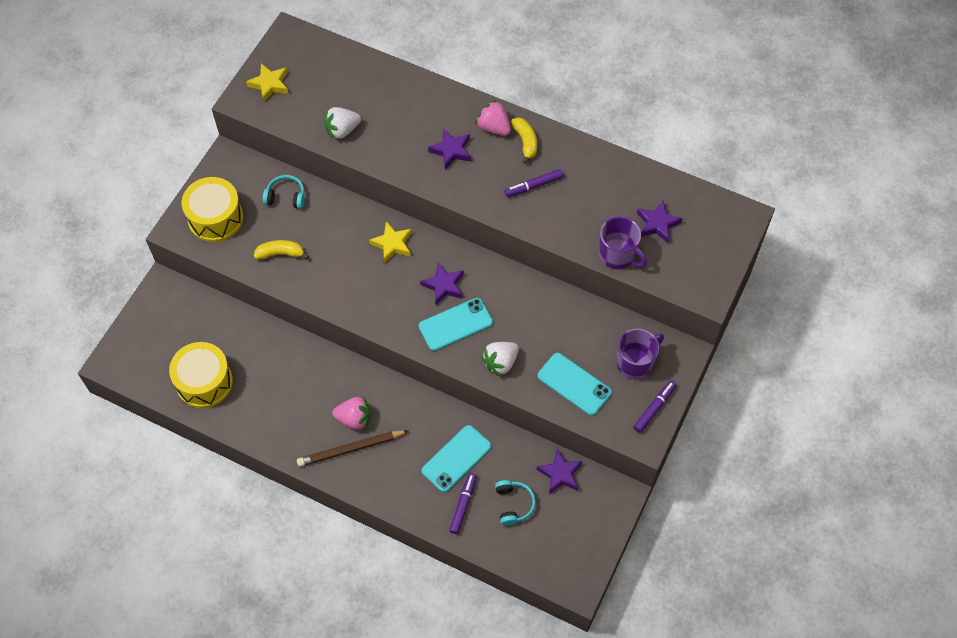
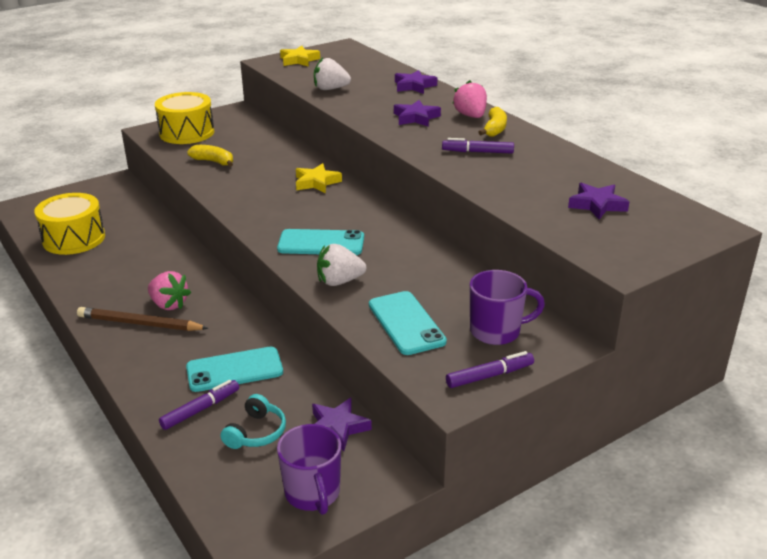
camera: 30 degrees right, 30 degrees down
(286, 196) = (256, 137): turquoise headphones -> none
(444, 286) = (337, 217): purple star -> purple star (414, 86)
(618, 255) = (530, 212): purple mug -> purple mug (313, 493)

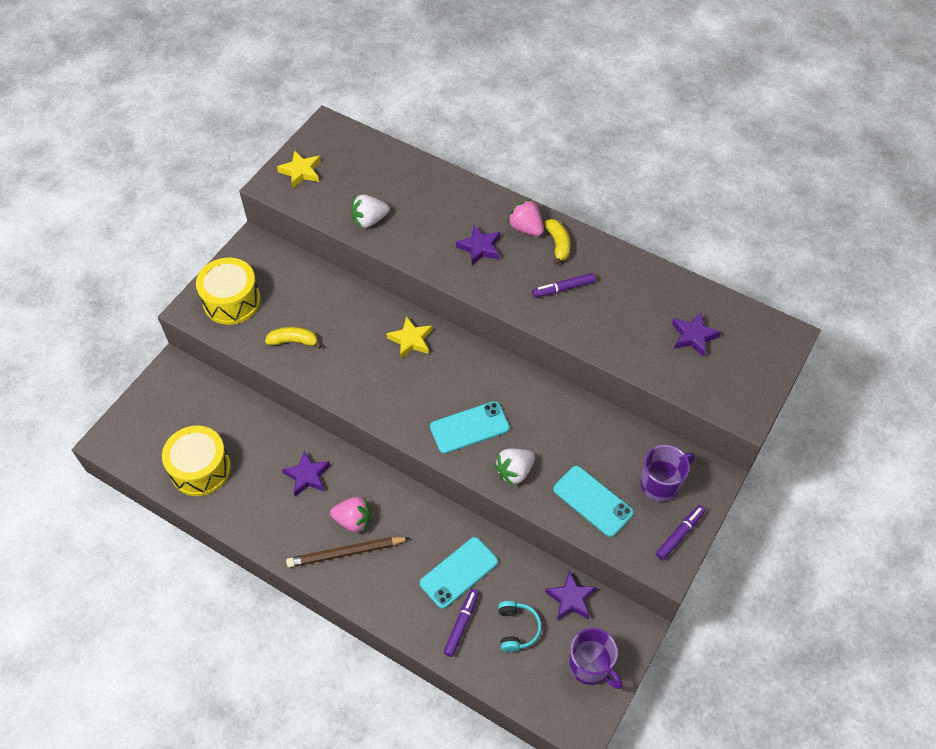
camera: 25 degrees left, 25 degrees up
(414, 86) = (445, 188): purple star -> purple star (307, 476)

